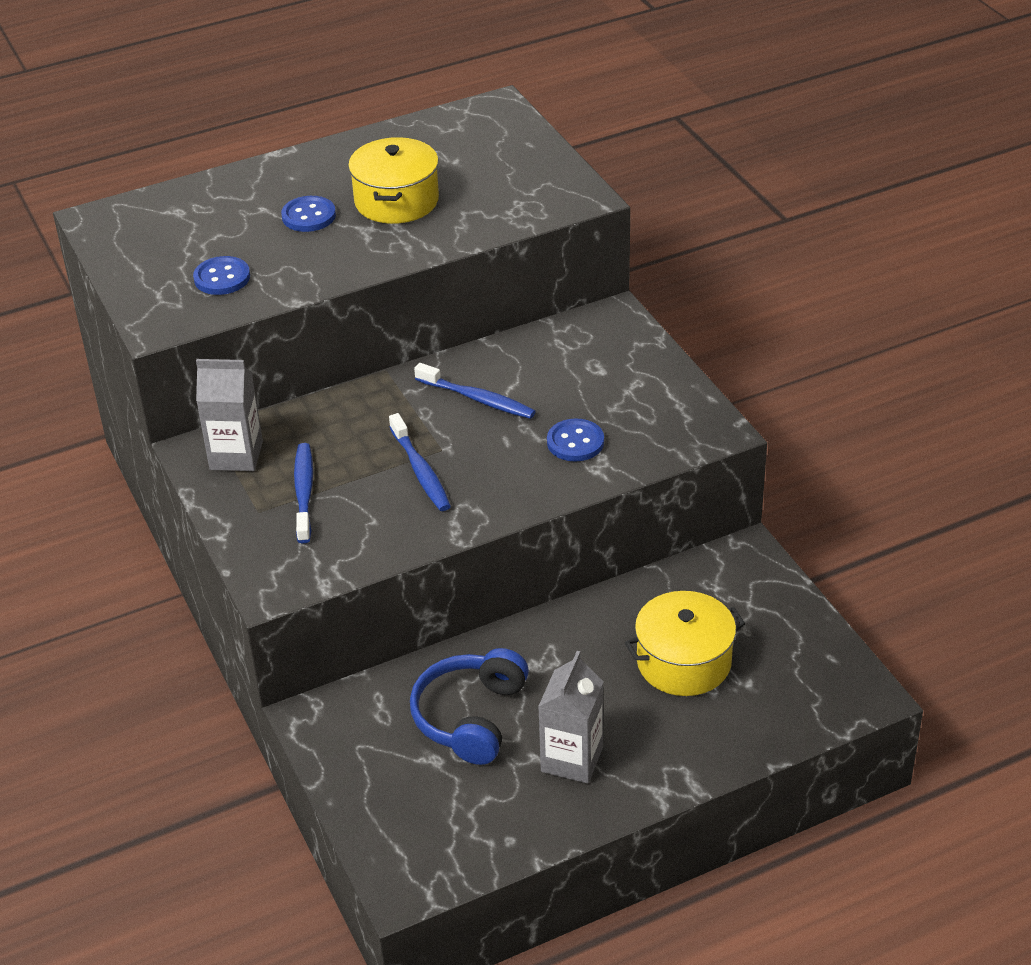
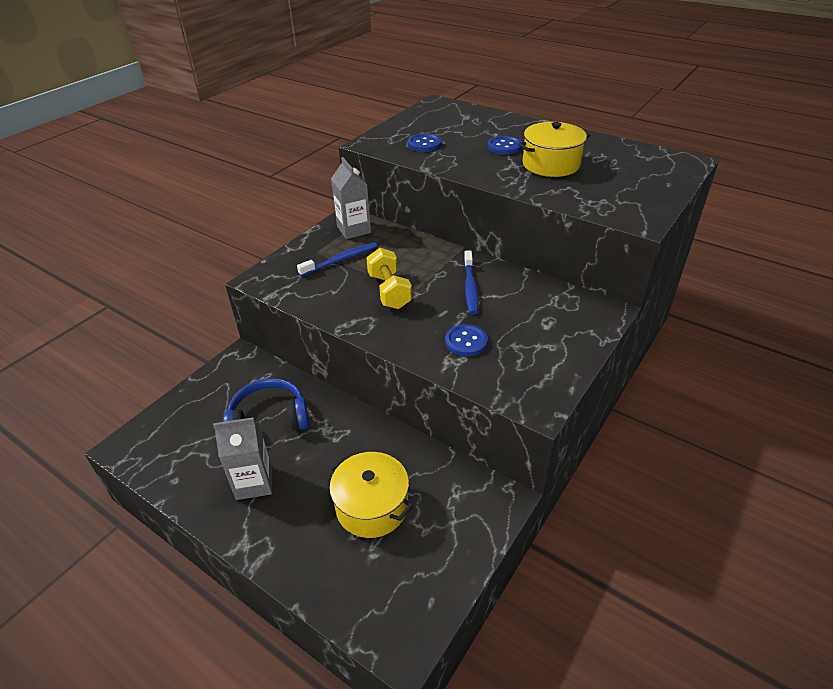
camera: 60 degrees right, 0 degrees up
(420, 470) = (389, 291): blue toothbrush -> yellow dumbbell

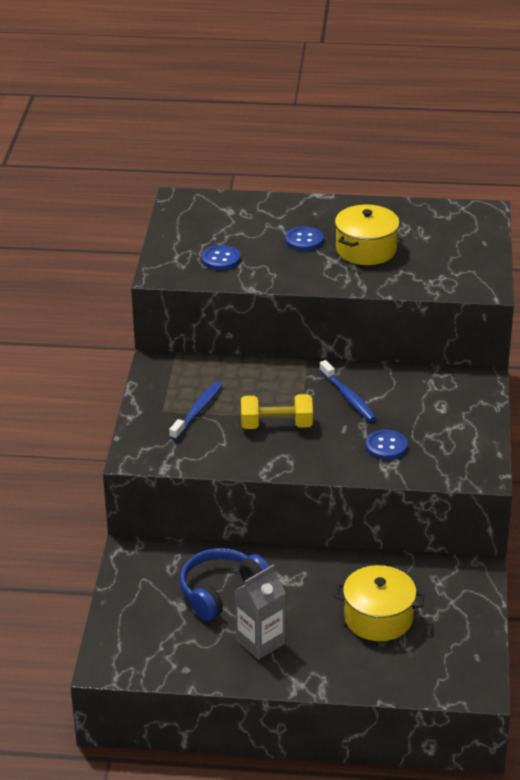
camera: 30 degrees left, 5 degrees down
(354, 229) = (177, 375): grey carton -> none
(389, 291) = (276, 425): yellow dumbbell -> yellow dumbbell turned 45 degrees counterclockwise

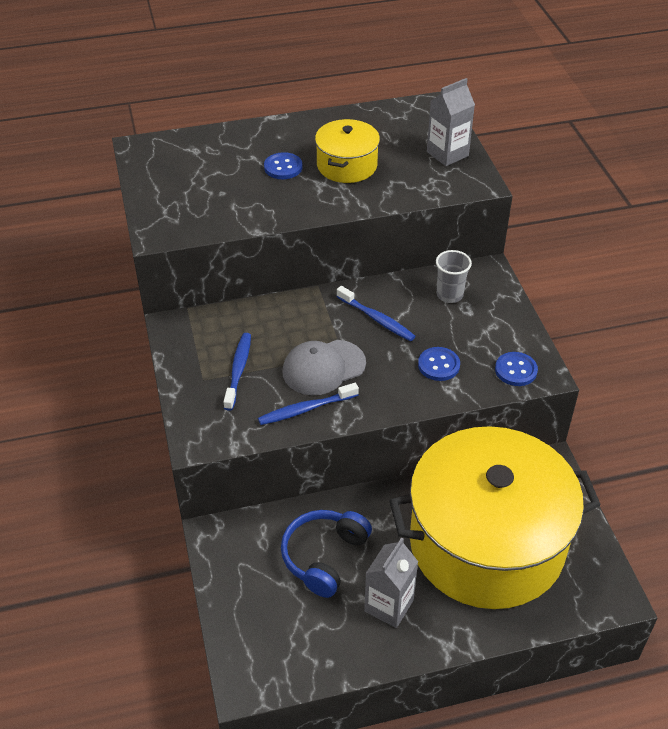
camera: 20 degrees left, 10 degrees up
(221, 259) = (211, 205): blue button -> blue button (516, 370)
(243, 454) = (306, 409): none -> blue toothbrush
(276, 425) = (323, 367): yellow dumbbell -> grey cap
(378, 617) = (486, 542): yellow pot -> yellow pot, size x2.23
(431, 391) = (449, 295): none -> grey cup
(471, 257) = (447, 154): none -> grey carton

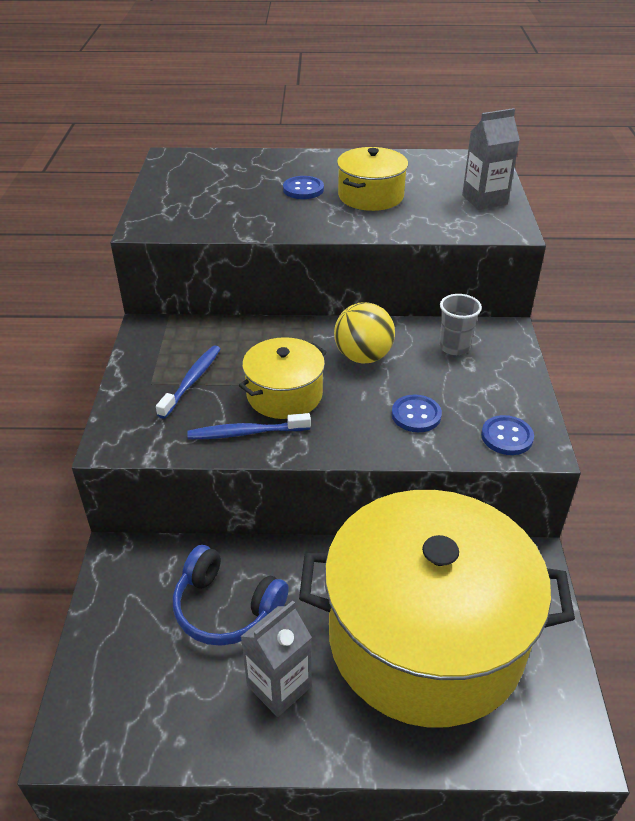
camera: 15 degrees right, 5 degrees down
(323, 367) = (284, 394): grey cap -> yellow pot
(324, 556) = (226, 608): blue headphones -> blue headphones turned 105 degrees counterclockwise
(376, 319) = (363, 357): blue toothbrush -> yellow ball

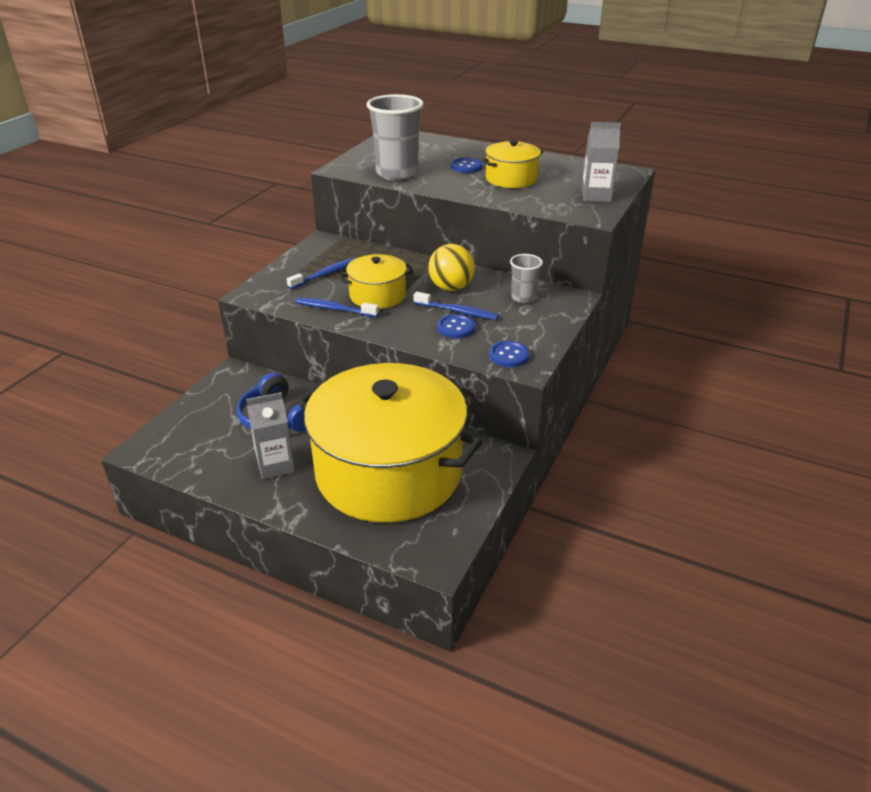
camera: 25 degrees right, 5 degrees down
(227, 218) = (397, 173): none -> grey cup
(397, 390) = (457, 311): none -> blue toothbrush

